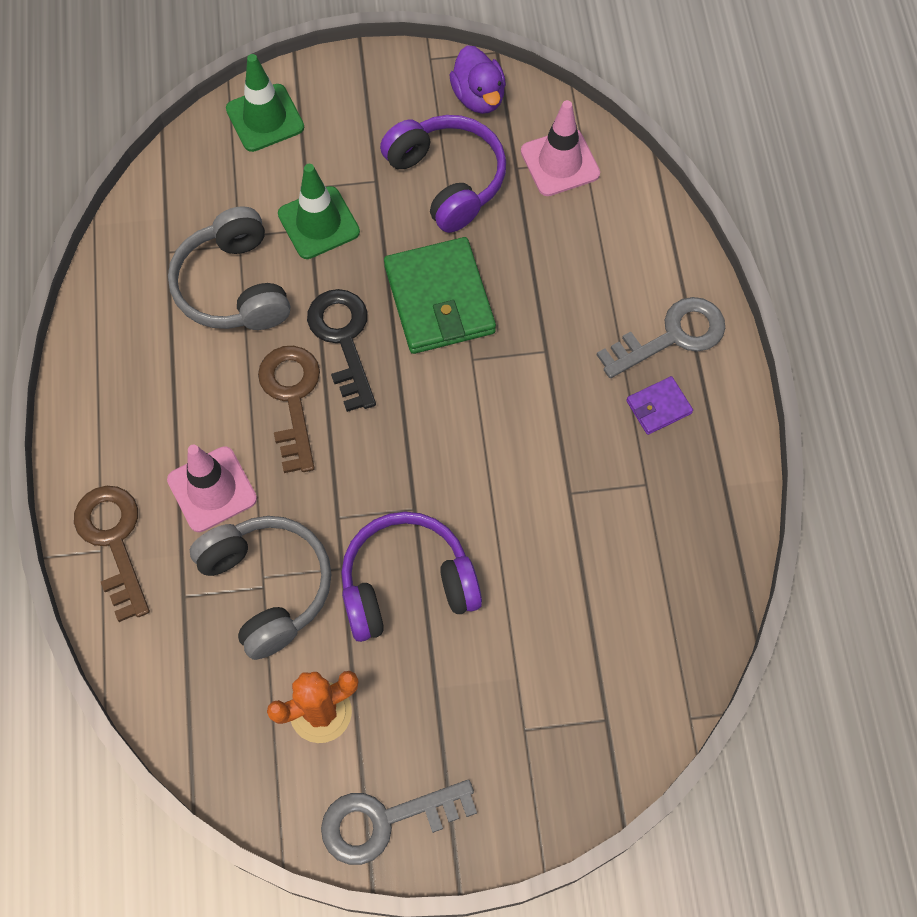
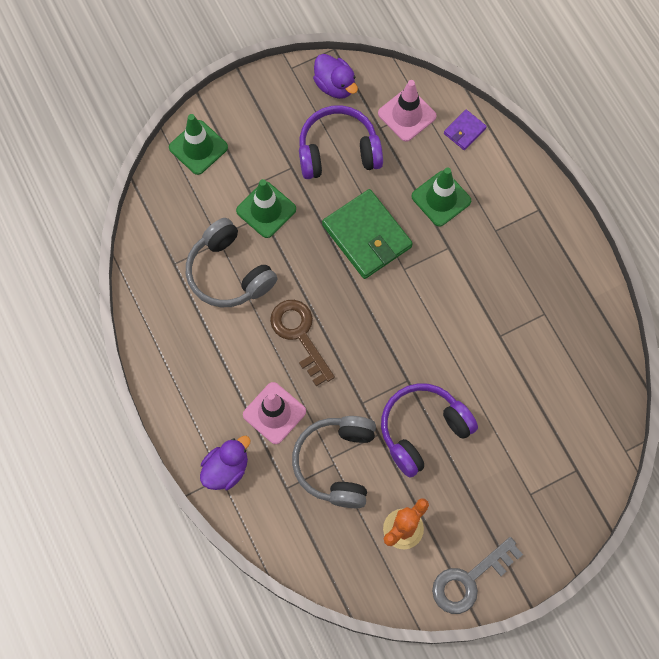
camera: 20 degrees left, 5 degrees up
(114, 541) = (226, 469): brown key -> purple duck
(267, 587) = (336, 463): grey headphones -> grey headphones turned 120 degrees counterclockwise
(343, 340) = (316, 284): black key -> none
(447, 180) = (338, 151): purple headphones -> purple headphones turned 45 degrees counterclockwise
(562, 284) = (441, 198): none -> green traffic cone
(658, 407) = (533, 261): purple wallet -> purple wallet (464, 131)
(672, 336) = (524, 210): grey key -> none

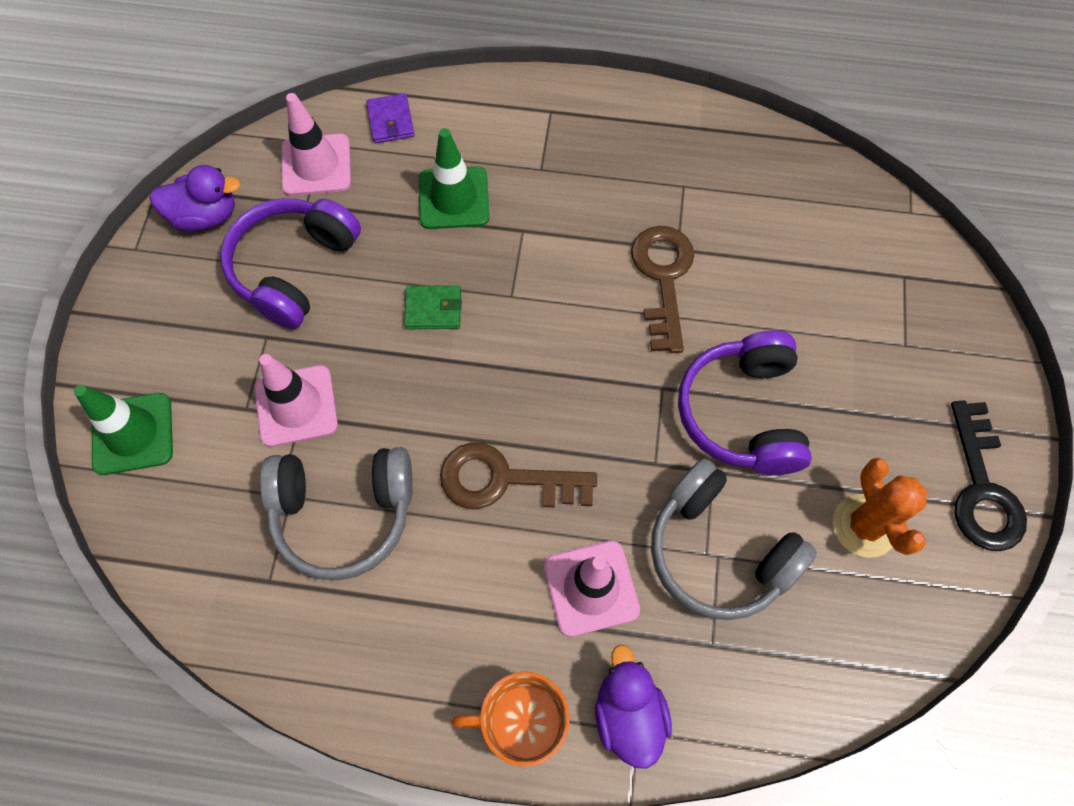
camera: 55 degrees left, 5 degrees down
(190, 423) = (522, 722): none -> orange mug
(266, 210) = (296, 406): green traffic cone -> pink traffic cone
(367, 236) = (433, 309): green wallet -> green wallet, size x0.48
(469, 580) = (982, 489): grey key -> black key
(474, 340) = (663, 278): none -> brown key

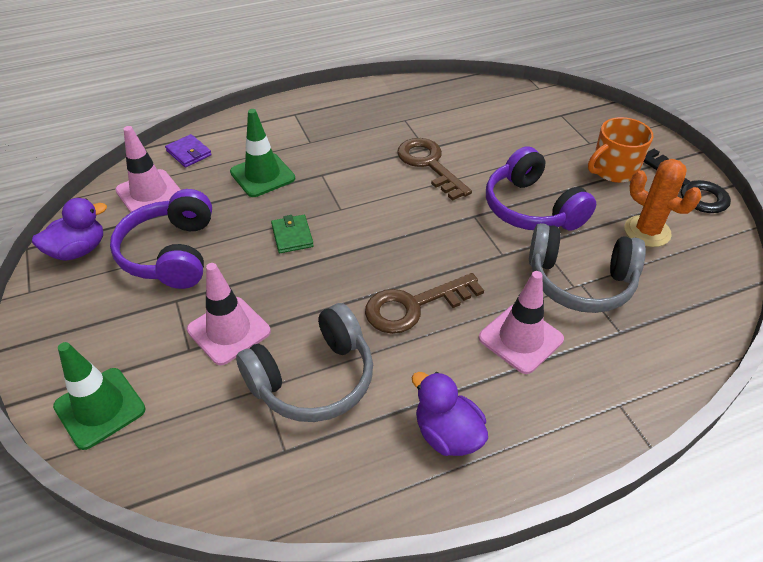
camera: 30 degrees left, 20 degrees down
(433, 309) = (292, 236): green wallet -> green wallet turned 75 degrees counterclockwise
(522, 722) = (542, 440): orange mug -> orange mug (613, 170)
(628, 714) = (605, 397): purple duck -> purple duck (447, 434)

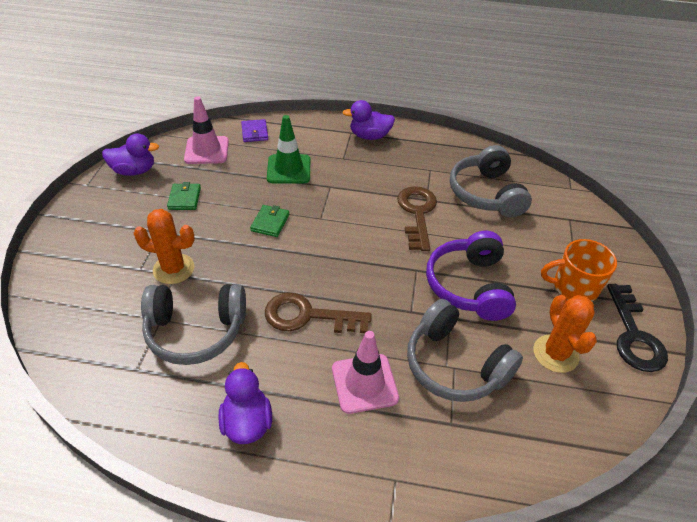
camera: 30 degrees right, 0 degrees up
(100, 408) = (61, 279): green traffic cone -> none
(171, 253) = (184, 198): purple headphones -> green wallet
(229, 330) = (173, 269): pink traffic cone -> orange cactus
(317, 110) = (369, 136): none -> purple duck
(474, 121) = (486, 194): none -> grey headphones

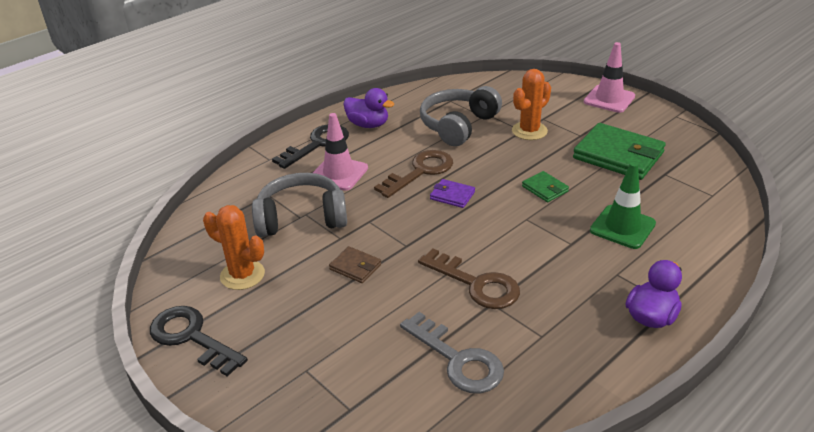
camera: 130 degrees right, 10 degrees down
(134, 171) = (683, 140): purple duck -> none
(184, 198) = (618, 155): green wallet -> green wallet, size x2.10
(207, 150) = (694, 187): pink traffic cone -> pink traffic cone (609, 99)
(254, 132) = (714, 227): purple wallet -> purple wallet (452, 195)
(327, 448) = (317, 144): none -> black key
(469, 286) = (355, 267): purple headphones -> brown wallet
(486, 194) = (458, 360): grey headphones -> grey key
(574, 287) = (275, 337): orange mug -> none

